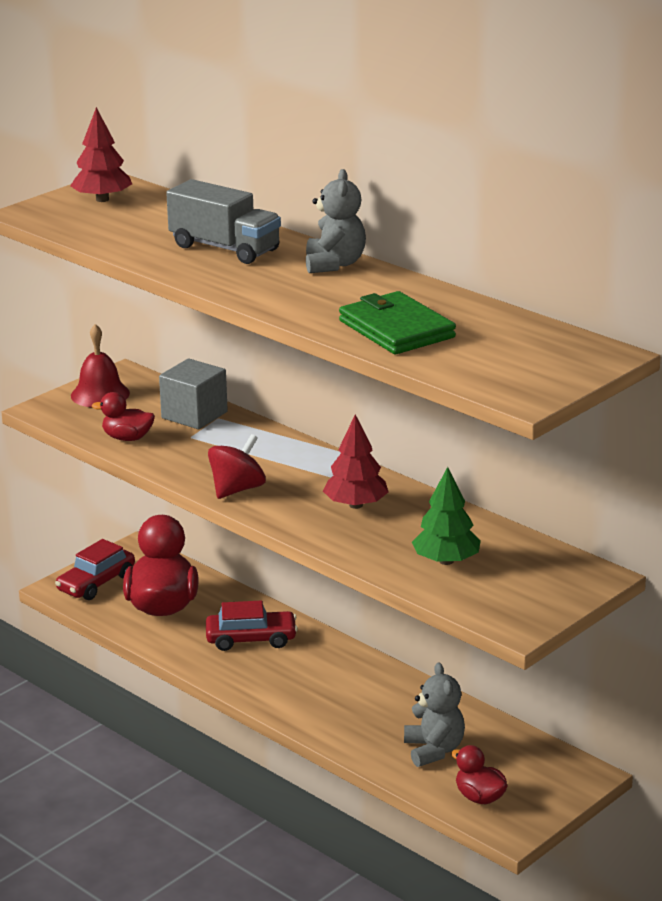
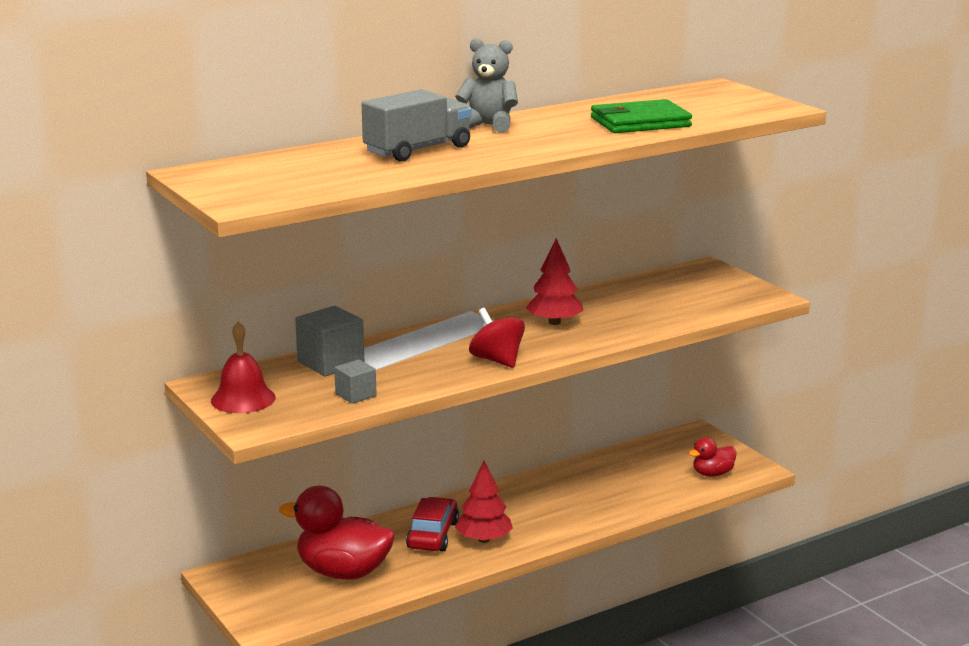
camera: 75 degrees left, 5 degrees down
(96, 583) = (271, 604): red car -> none
(102, 199) = (236, 177): red tree -> red tree (484, 539)
(127, 438) = (355, 395): red duck -> grey cube
(434, 750) = (643, 481): grey teddy bear -> none
(446, 561) = (664, 305): green tree -> none

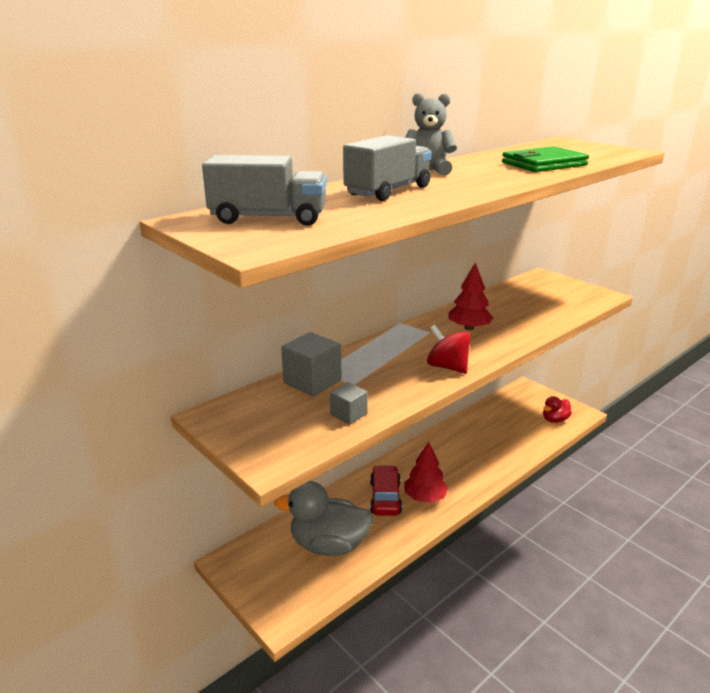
camera: 10 degrees left, 5 degrees up
(243, 399) = (249, 429): red bell -> none
(271, 174) = (268, 218): none -> grey truck
(343, 572) = (329, 545): red duck -> grey duck

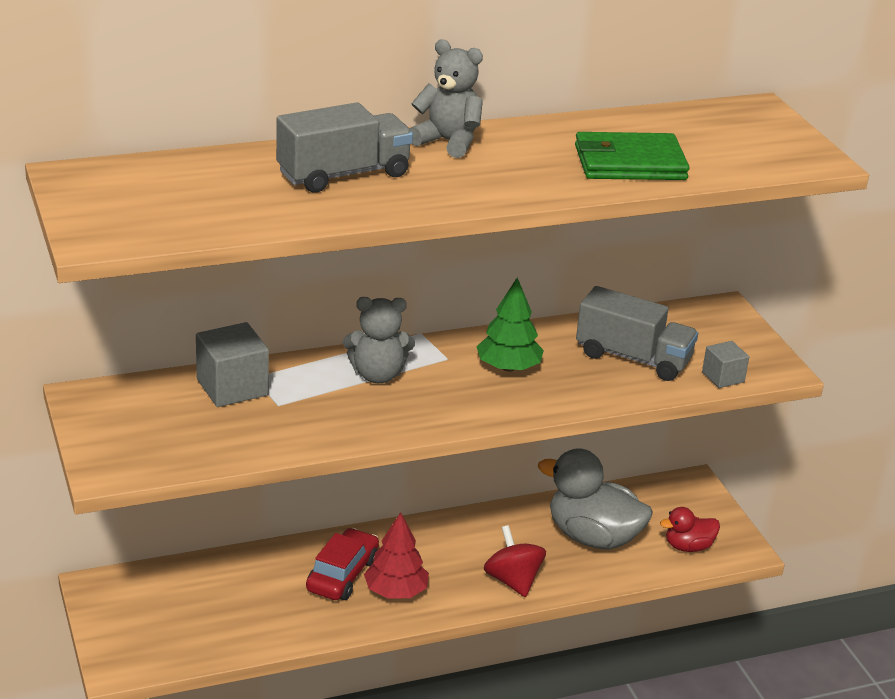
camera: 20 degrees right, 5 degrees up
(268, 218) = (156, 193): grey truck -> grey truck (633, 358)
(329, 545) = (227, 608): grey duck -> grey duck (593, 537)
(348, 414) = (239, 441): grey cube -> grey cube (723, 377)
(398, 351) = (377, 375): none -> grey teddy bear
(447, 367) = (418, 416): red spinning top -> red spinning top (513, 581)
(469, 328) = (508, 367): red tree -> green tree

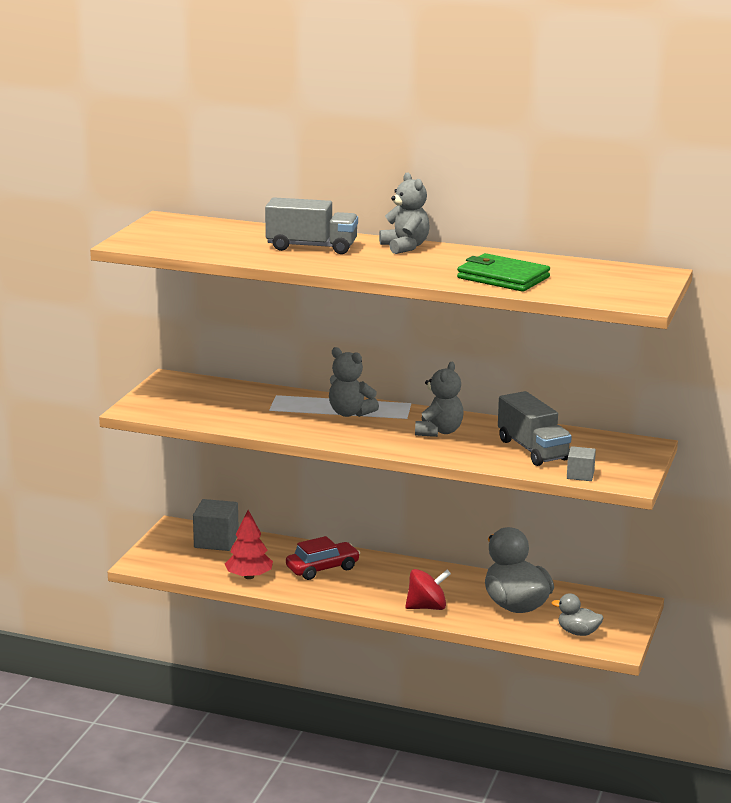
camera: 40 degrees right, 10 degrees down
(232, 387) = (256, 396): grey cube -> grey cube (216, 541)
(396, 591) = (344, 587): red tree -> red tree (249, 576)
(508, 367) = (439, 432): green tree -> grey teddy bear
(513, 581) = (427, 607): red spinning top -> red spinning top turned 60 degrees clockwise
(688, 546) = (578, 632): red duck -> grey duck

